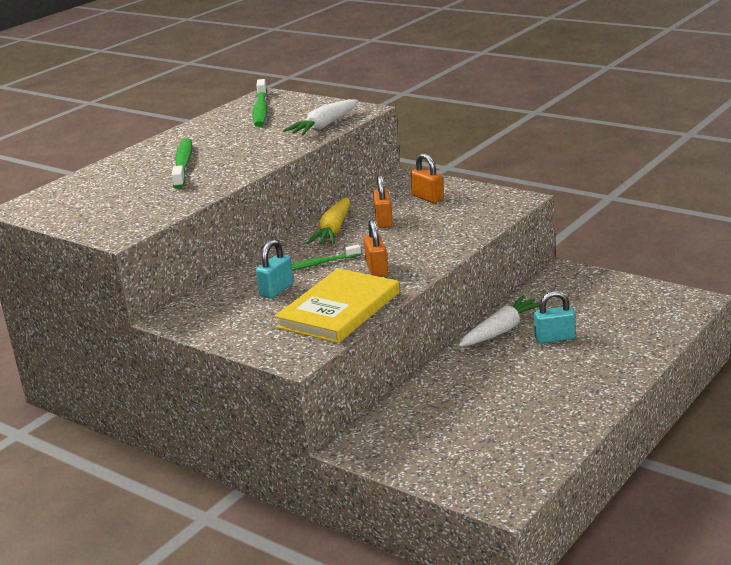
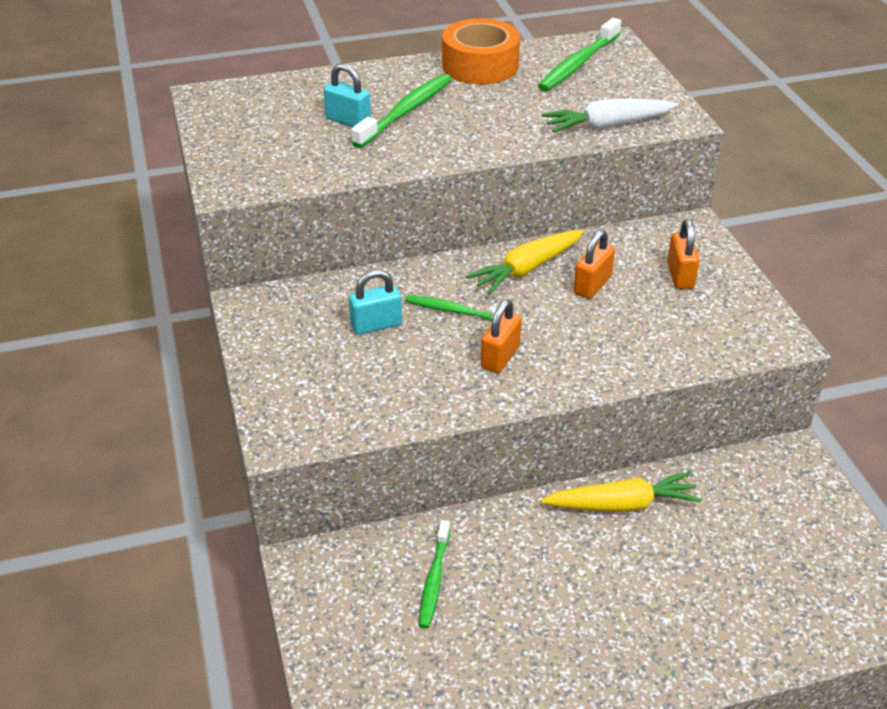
camera: 35 degrees right, 15 degrees up
(197, 131) = (480, 65): none -> orange tape
(339, 310) = (396, 395): yellow book -> none
(441, 411) = (434, 580): none -> green toothbrush
(501, 330) = (622, 504): white carrot -> yellow carrot
(554, 338) = (666, 558): turquoise padlock -> turquoise padlock (348, 121)

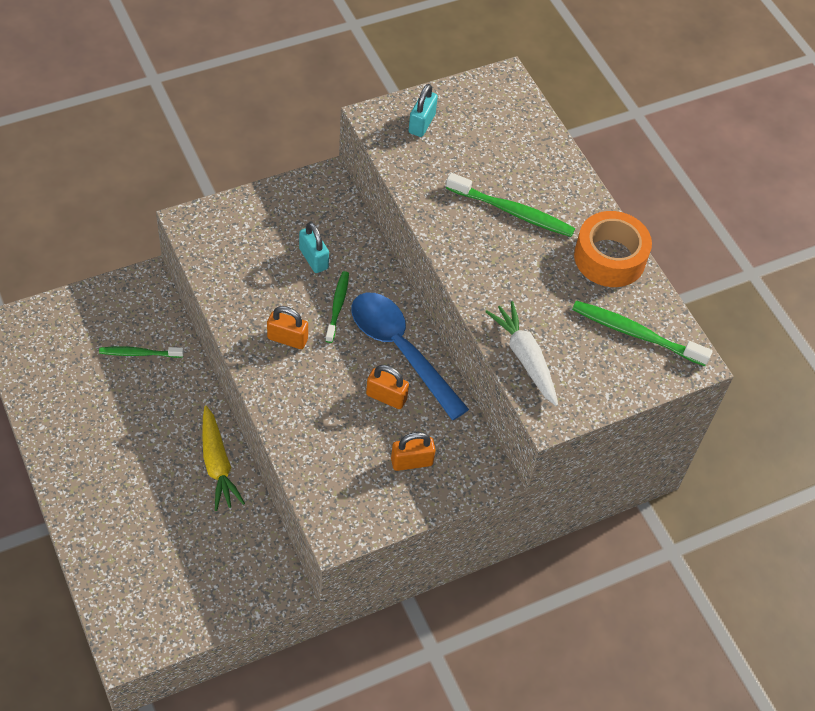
camera: 75 degrees right, 15 degrees up
(348, 121) = (487, 175): turquoise padlock -> turquoise padlock (421, 124)
(527, 269) = (400, 350): yellow carrot -> blue spoon

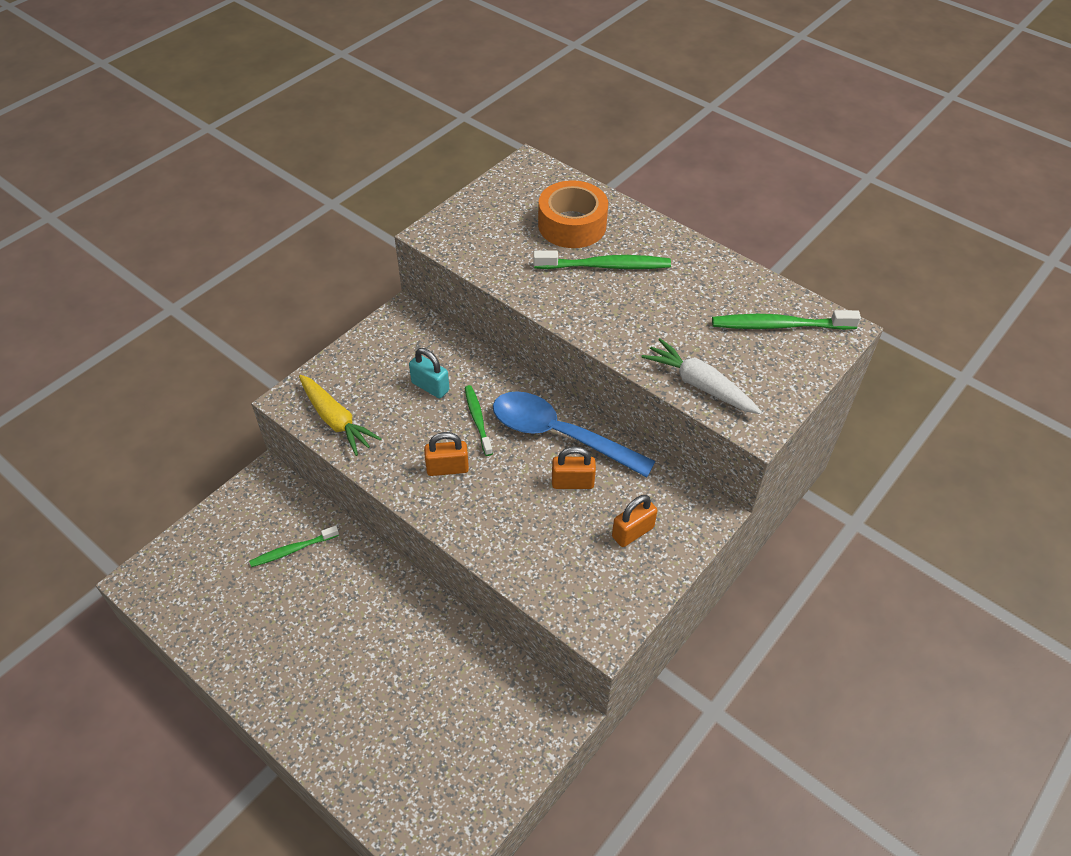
camera: 20 degrees left, 5 degrees down
(217, 464) = (428, 623): yellow carrot -> yellow carrot (336, 420)
(421, 124) = (477, 224): turquoise padlock -> none
(609, 258) = (713, 272): orange tape -> orange tape (572, 225)

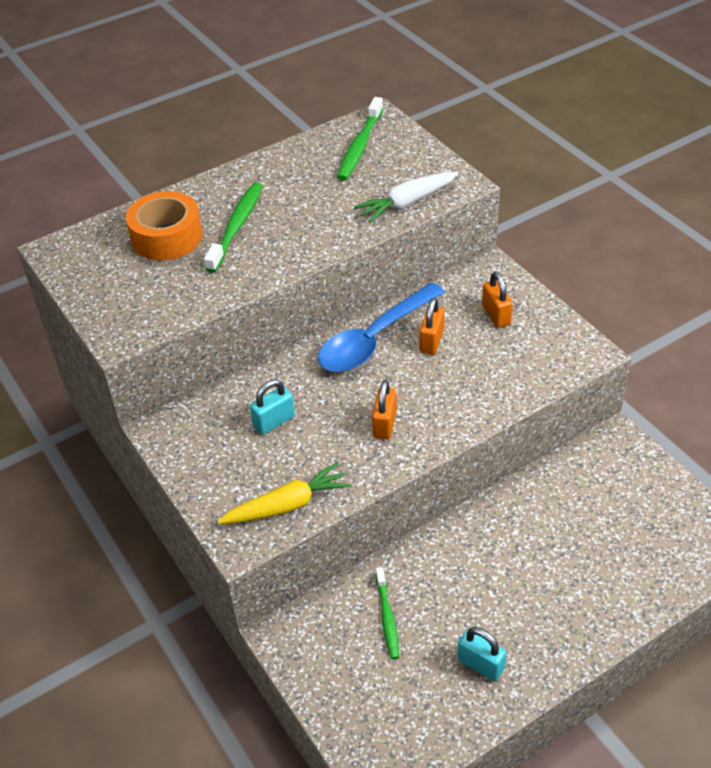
camera: 70 degrees left, 5 degrees down
(253, 633) = (480, 664): none -> turquoise padlock
(477, 419) = (332, 392): green toothbrush -> none

